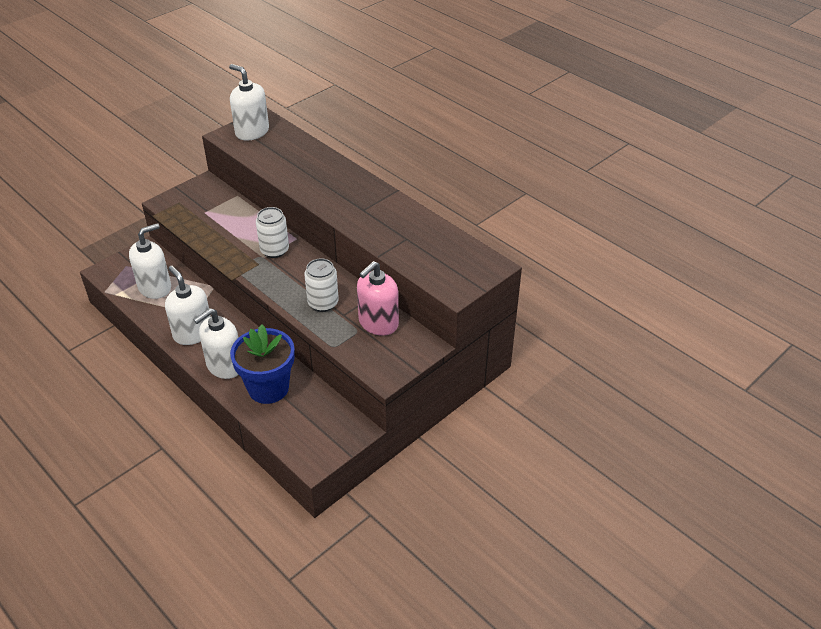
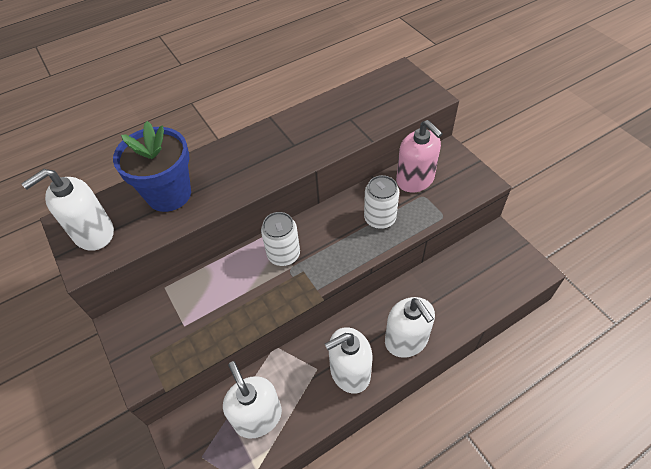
camera: 75 degrees left, 10 degrees up
(268, 388) = (442, 300): blue flower pot -> blue flower pot (169, 194)

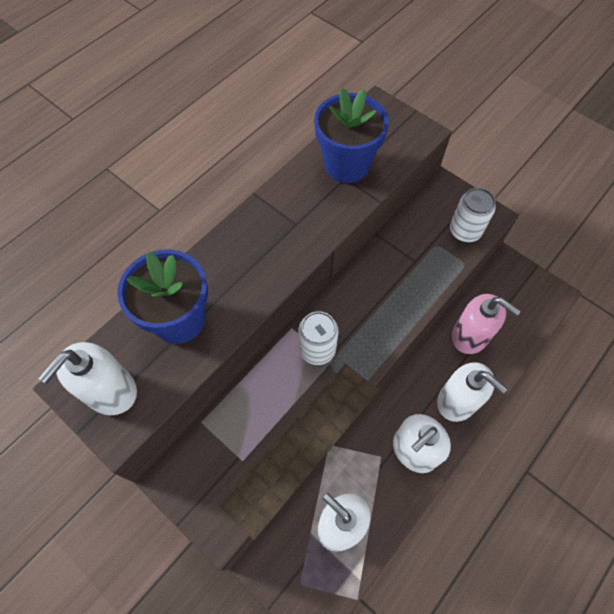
camera: 20 degrees left, 10 degrees up
(355, 110) = (346, 165): none -> blue flower pot
(380, 218) = (402, 282): white can -> white can (465, 231)
(415, 180) = (422, 228): pink soap dispenser -> pink soap dispenser (470, 336)

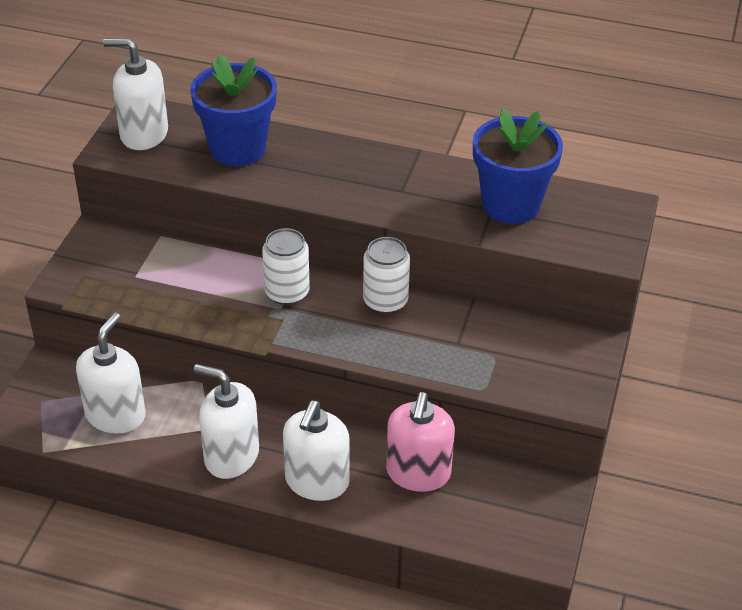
camera: 65 degrees right, 20 degrees down
(465, 231) = (536, 378): white can -> white can (385, 301)

